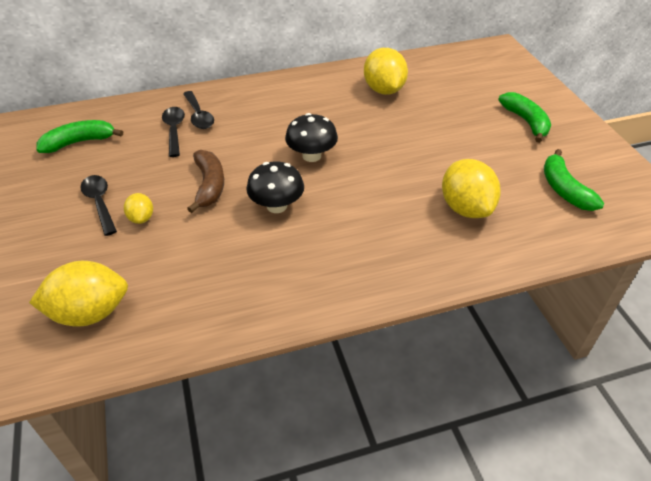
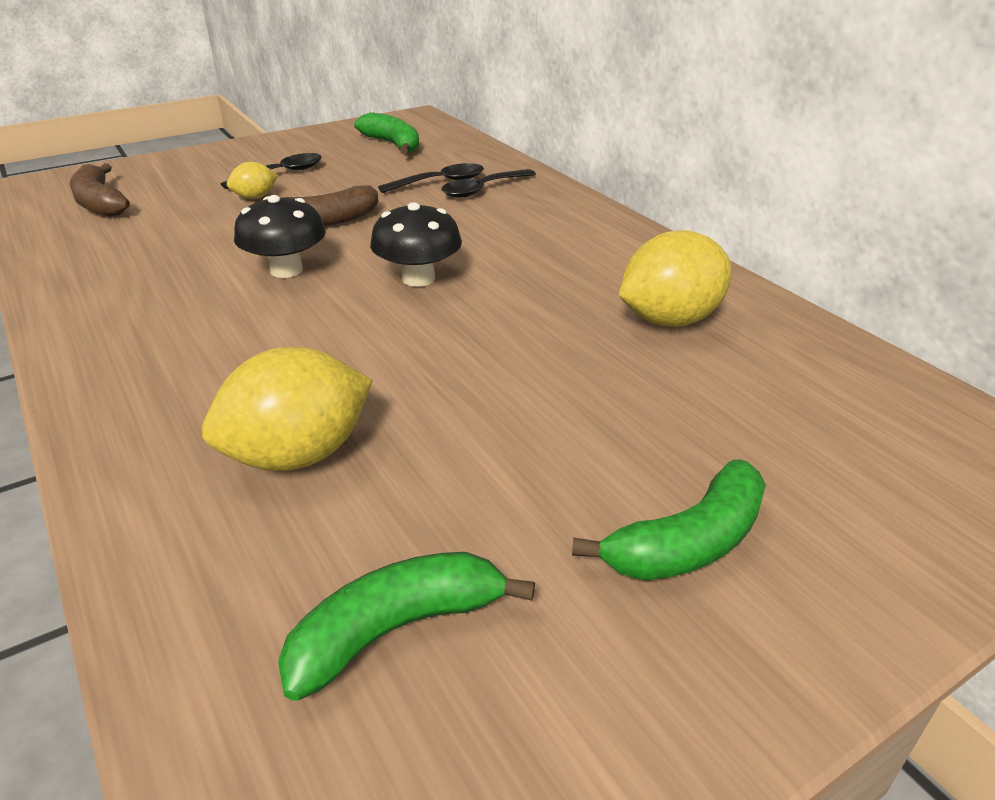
camera: 75 degrees right, 10 degrees down
(90, 313) = (100, 203): yellow lemon -> brown banana

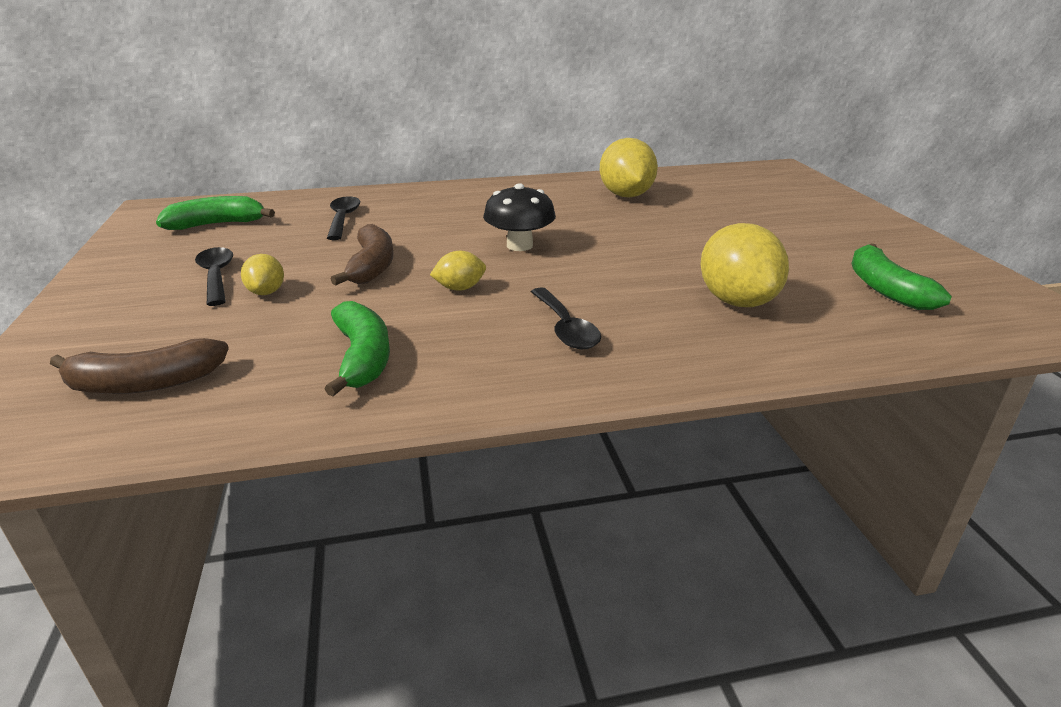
camera: 70 degrees left, 5 degrees down
(286, 270) = (460, 288): black mushroom -> yellow lemon
(482, 189) = (379, 208): black spoon -> black spoon (565, 328)
(689, 542) = (821, 227): green banana -> green banana (363, 358)

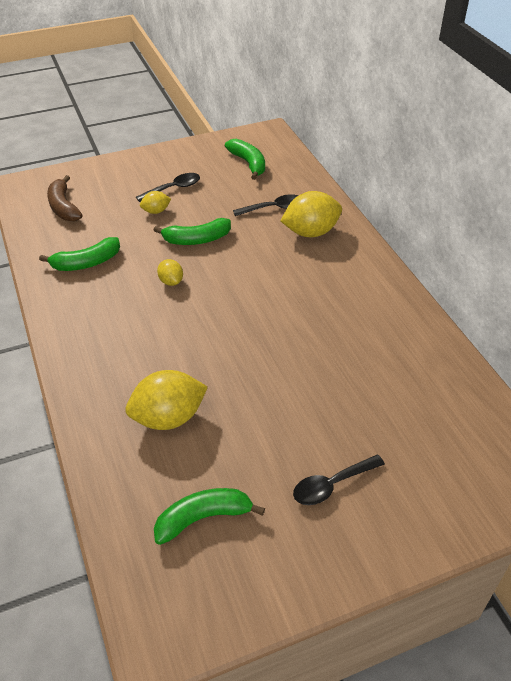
camera: 80 degrees right, 15 degrees up
(372, 266) = (197, 239): brown banana -> green banana
(519, 246) = (245, 298): black mushroom -> none
(565, 328) = (123, 333): black spoon -> black spoon (332, 485)
(626, 195) = (383, 350): yellow lemon -> yellow lemon (310, 232)

